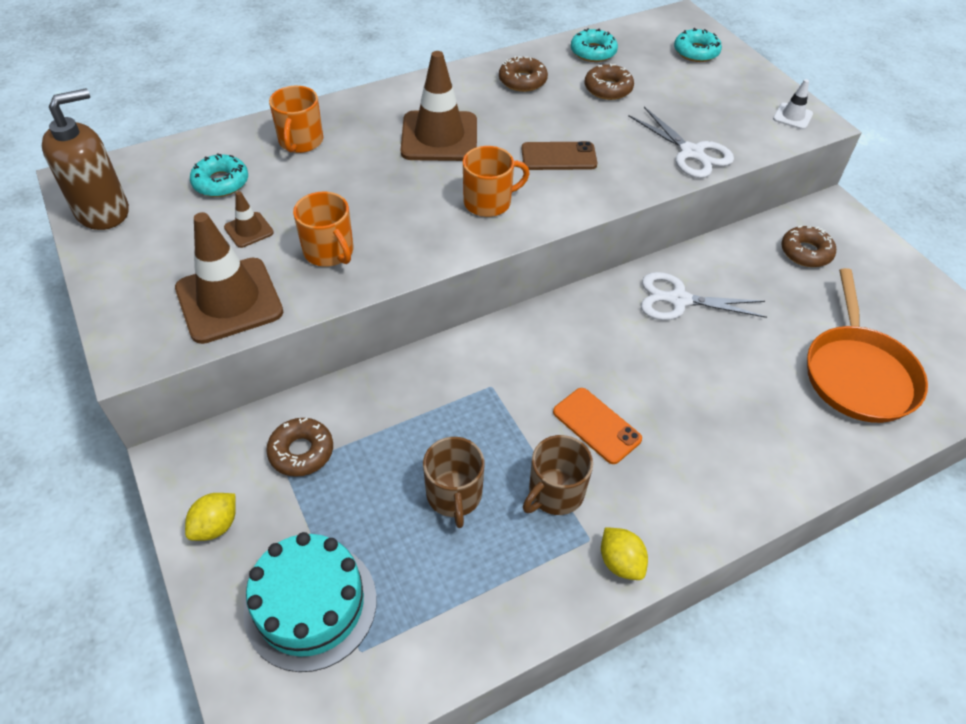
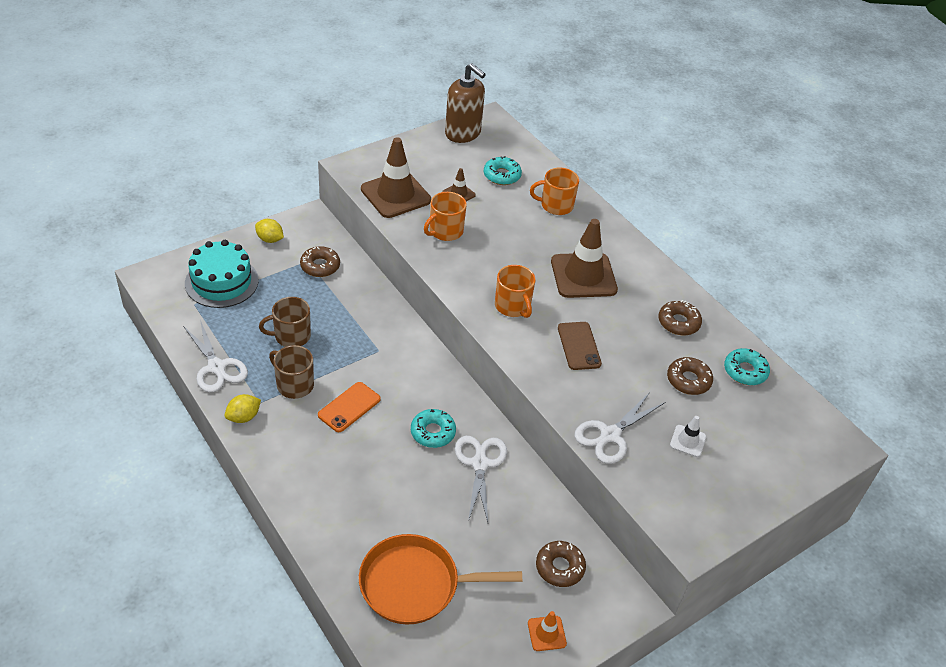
camera: 80 degrees right, 5 degrees down
(516, 606) = (216, 367): none -> white scissors
(696, 52) = (780, 452): turquoise donut -> turquoise donut (433, 432)
(792, 116) = (694, 522): white traffic cone -> white traffic cone (688, 441)
(886, 272) = (546, 633): none -> orange traffic cone

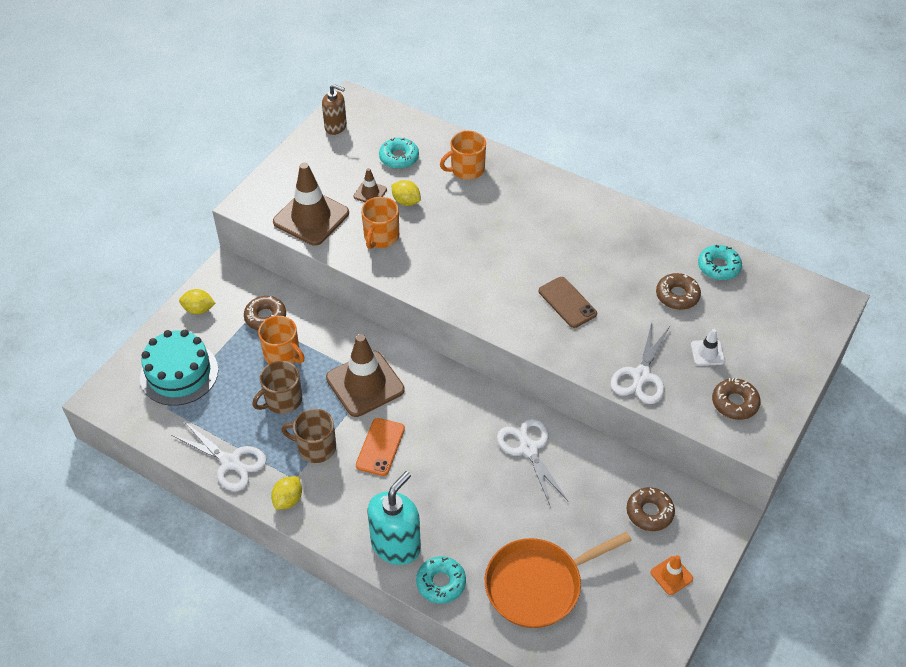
camera: 20 degrees left, 5 degrees up
(310, 494) = (396, 545): none -> turquoise soap dispenser
(433, 432) = (470, 438): turquoise donut -> turquoise donut (441, 583)
(463, 133) = (336, 126): brown soap dispenser -> brown soap dispenser, size x0.63
(485, 211) = (406, 201): none -> yellow lemon
(513, 306) = (487, 288): orange mug -> orange mug (283, 355)
(583, 276) = (532, 231): brown traffic cone -> brown traffic cone (365, 384)
(678, 322) = (639, 243): brown donut -> brown donut (734, 403)

